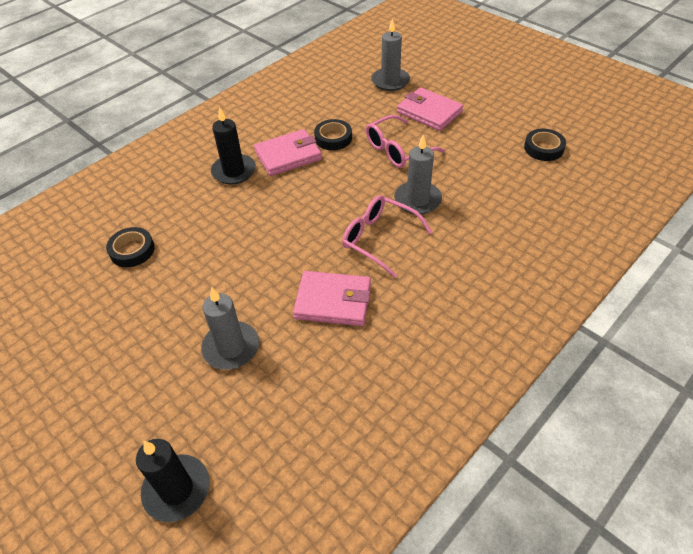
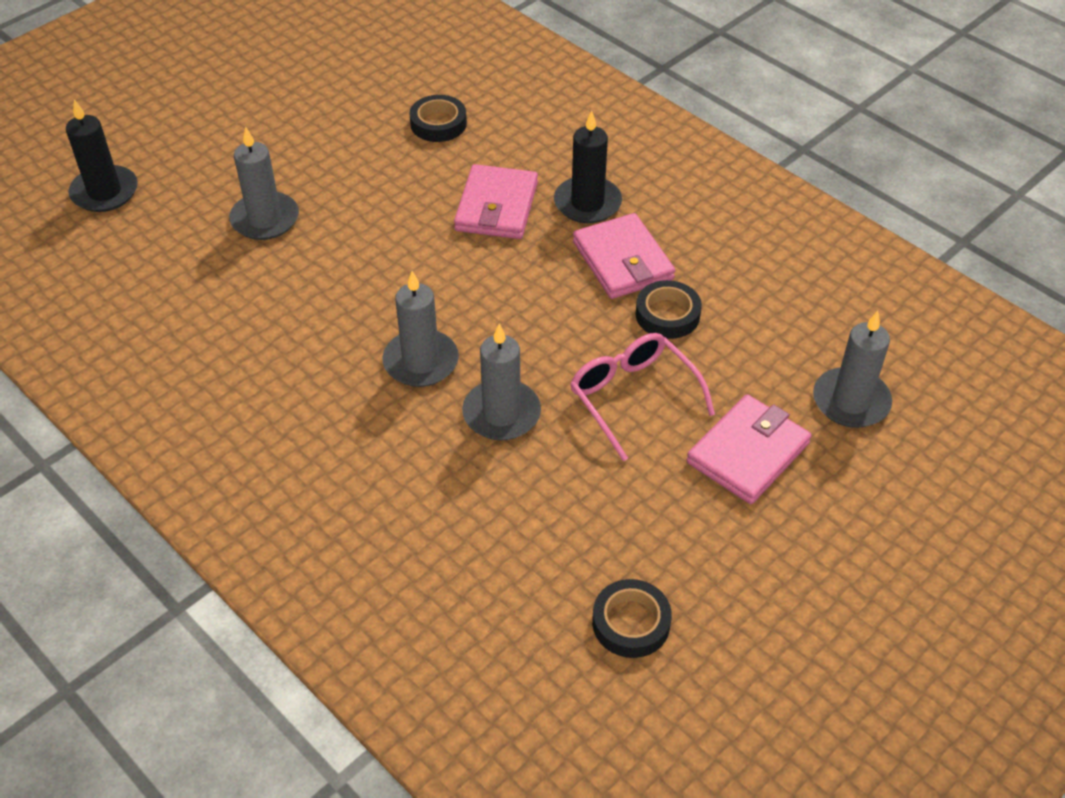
camera: 90 degrees right, 0 degrees up
(333, 301) = (314, 309): pink wallet -> pink wallet (497, 207)
(379, 239) = (421, 362): pink glasses -> grey candle

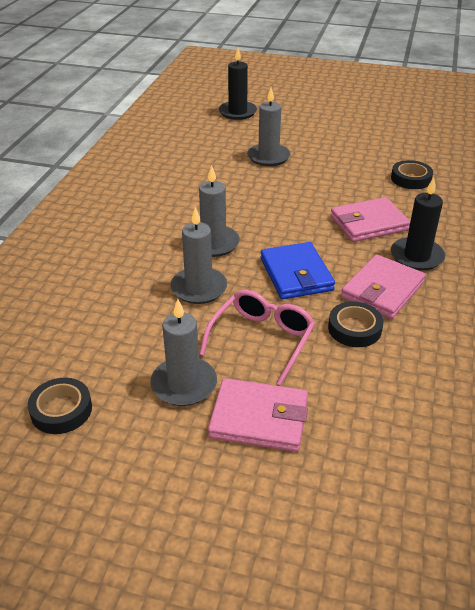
camera: 60 degrees right, 10 degrees down
(542, 315) = (296, 274): none -> blue wallet
(851, 401) = (367, 465): grey candle -> grey candle (184, 384)

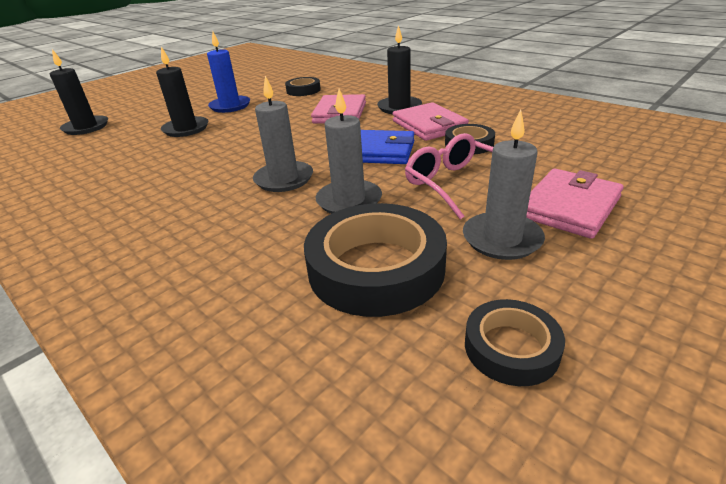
camera: 60 degrees left, 5 degrees down
(117, 329) = (376, 268): none -> black tape
(268, 157) = (186, 129): grey candle -> black candle
(333, 155) = (230, 106): none -> blue candle

